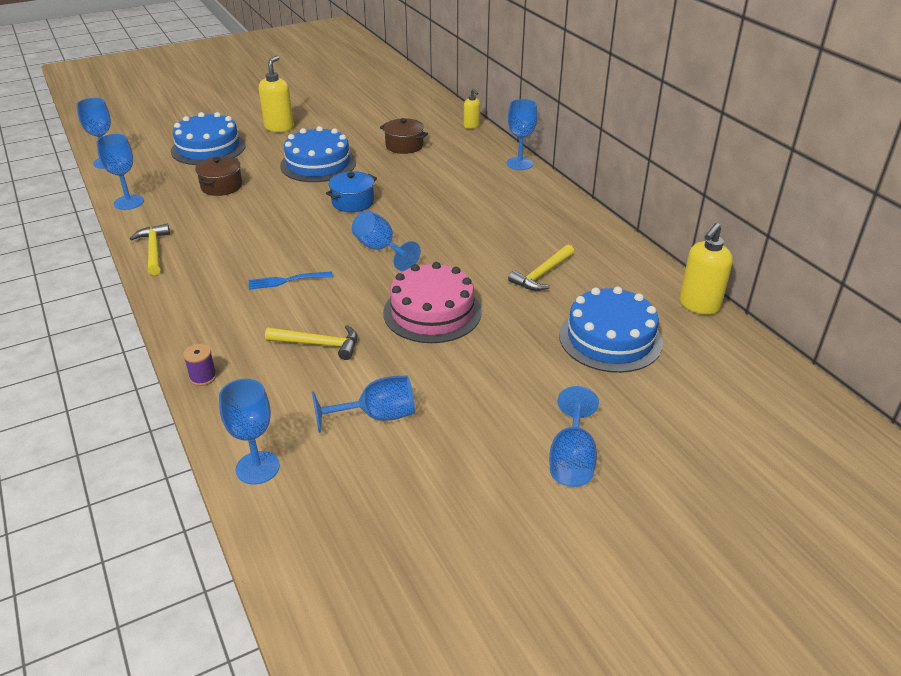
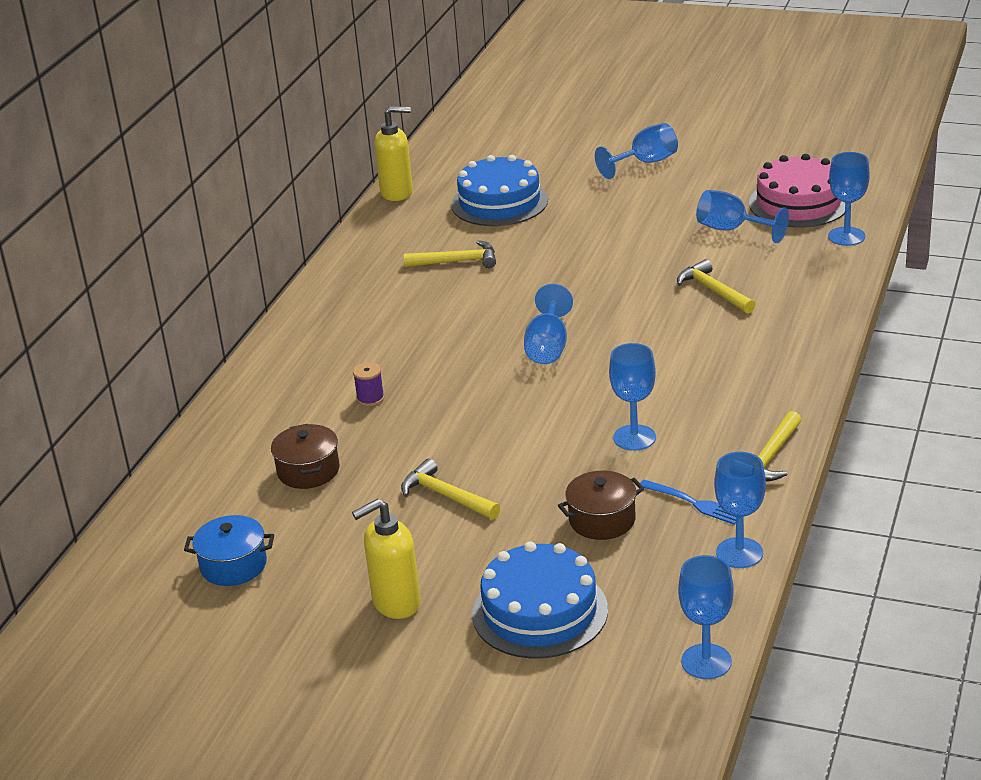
camera: 130 degrees left, 5 degrees down
(203, 377) = (832, 307): purple spool -> purple spool (370, 398)
(287, 280) = (673, 357): blue fork -> blue fork (694, 503)
(318, 164) = (446, 496): blue cake -> yellow hammer
(353, 202) = (492, 415): blue pot -> blue pot (233, 565)
(432, 312) = (591, 274): pink cake -> pink cake (798, 203)
(471, 126) = (180, 460): yellow soap dispenser -> none
(519, 164) = (249, 375): blue goblet -> blue goblet (634, 438)

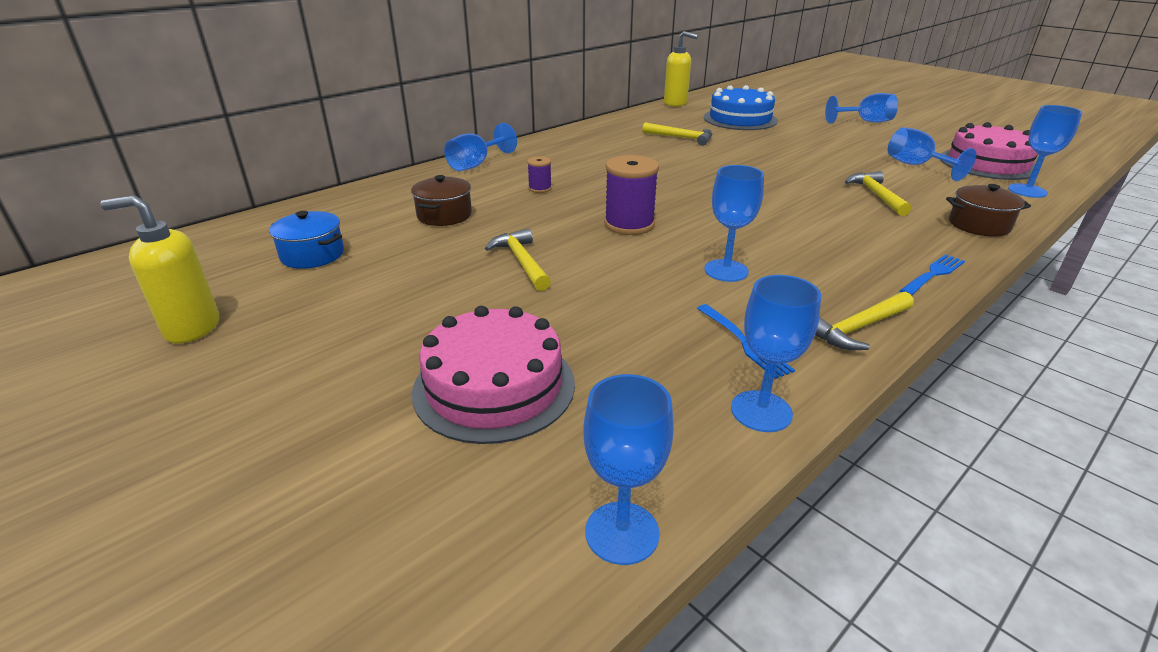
camera: 25 degrees right, 0 degrees up
(396, 603) = (383, 326): yellow soap dispenser -> yellow soap dispenser (192, 328)
(507, 415) = (629, 224): none -> purple spool
(540, 612) = (494, 386): blue cake -> pink cake
(548, 347) = (704, 194): blue goblet -> blue goblet (476, 164)
(602, 520) = (637, 325): brown pot -> brown pot (979, 225)
(803, 379) = (933, 274): none -> blue fork

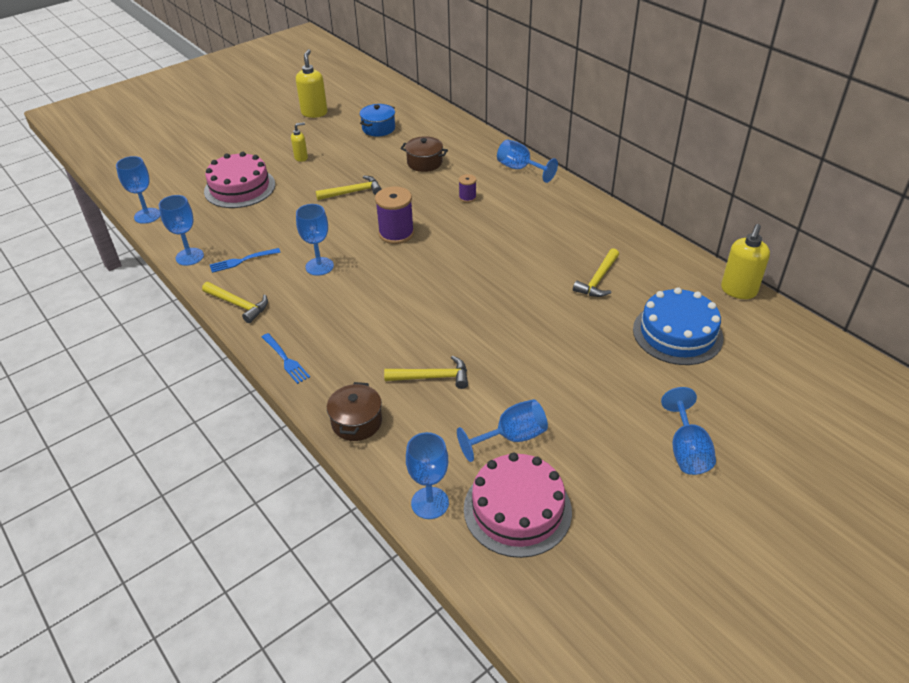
camera: 95 degrees right, 10 degrees up
(388, 322) = (301, 158): none -> yellow soap dispenser
(858, 328) = (238, 304): yellow hammer -> yellow hammer turned 150 degrees clockwise

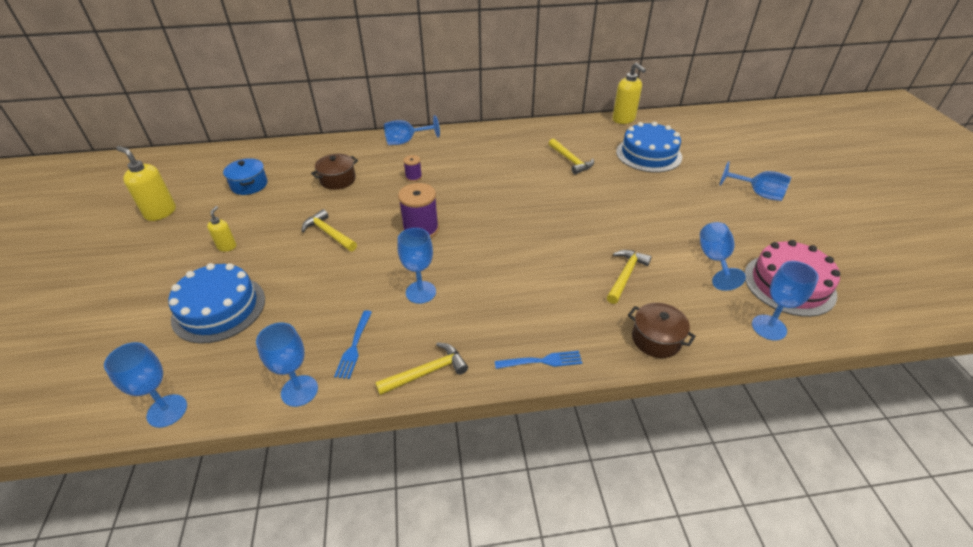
camera: 60 degrees left, 0 degrees up
(240, 188) = (219, 308): pink cake -> blue cake
(352, 192) = (329, 233): yellow hammer -> yellow hammer turned 60 degrees counterclockwise

